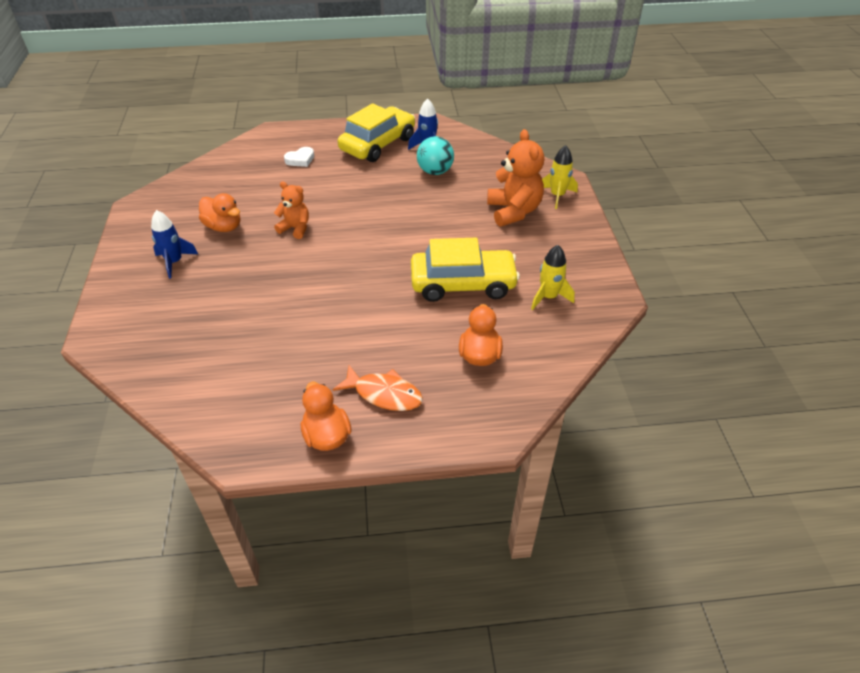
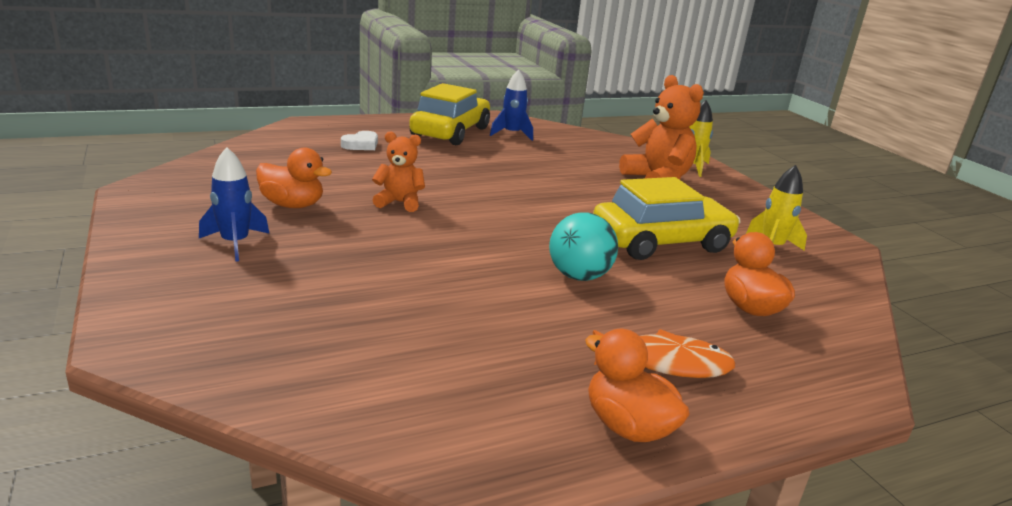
camera: 20 degrees left, 20 degrees down
(435, 171) = (538, 152): turquoise ball -> turquoise ball (578, 276)

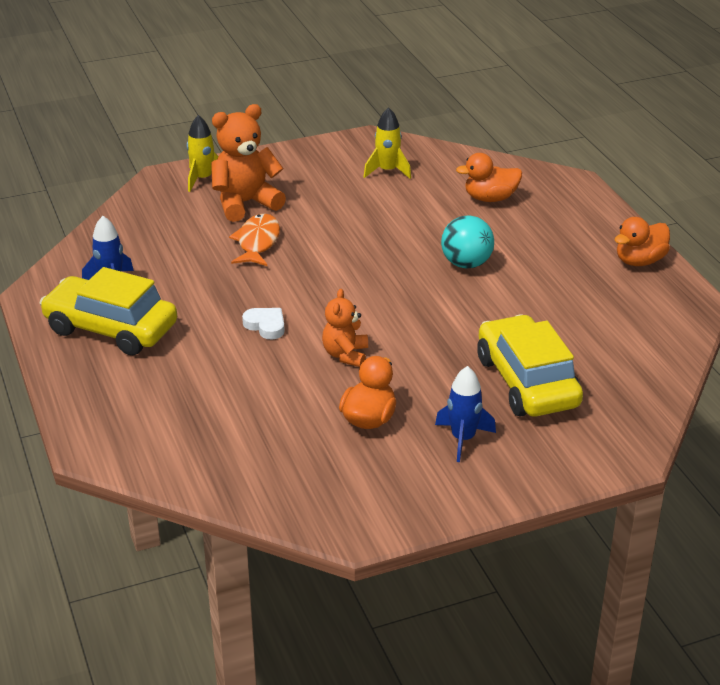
camera: 85 degrees left, 10 degrees up
(361, 145) = (173, 393): white heart -> white heart (266, 325)
(661, 242) = (392, 219): yellow car -> yellow car (527, 382)
(667, 363) = (571, 240): orange fish -> orange fish (257, 242)

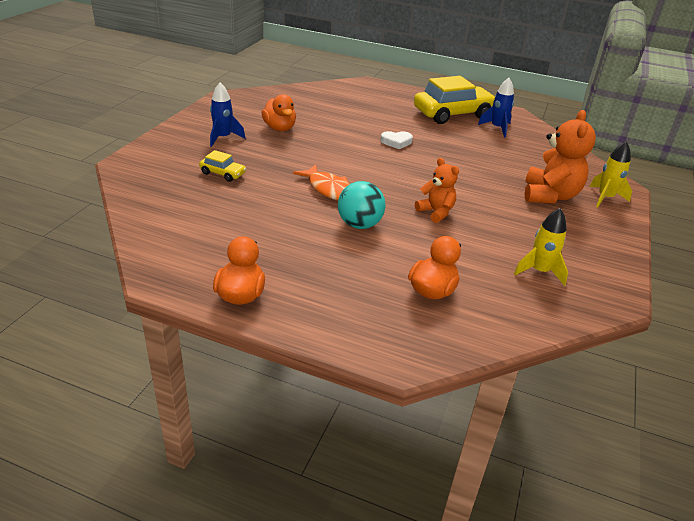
camera: 130 degrees right, 0 degrees up
(257, 242) = (490, 177): orange fish -> orange fish (329, 189)
(345, 355) = (336, 146): orange teddy bear -> orange teddy bear (436, 212)
(527, 382) = (223, 173): yellow car -> yellow car, size x0.45

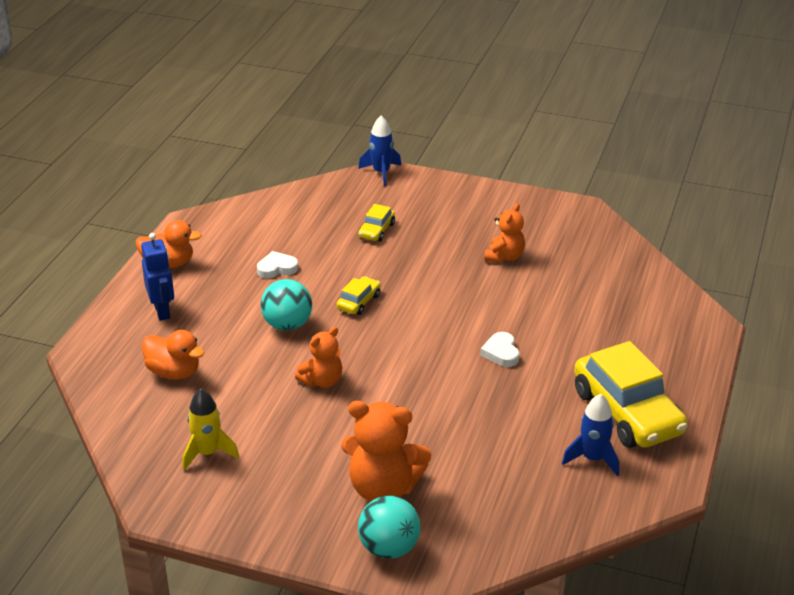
camera: 90 degrees right, 0 degrees up
(223, 138) = (462, 221): blue rocket -> blue rocket (381, 173)
(268, 226) = (277, 268): none -> white heart
(279, 128) = (504, 257): orange duck -> orange teddy bear
(329, 189) = (359, 302): orange fish -> yellow car
(330, 299) = (162, 311): none -> blue robot
(605, 198) = (389, 548): yellow rocket -> turquoise ball

